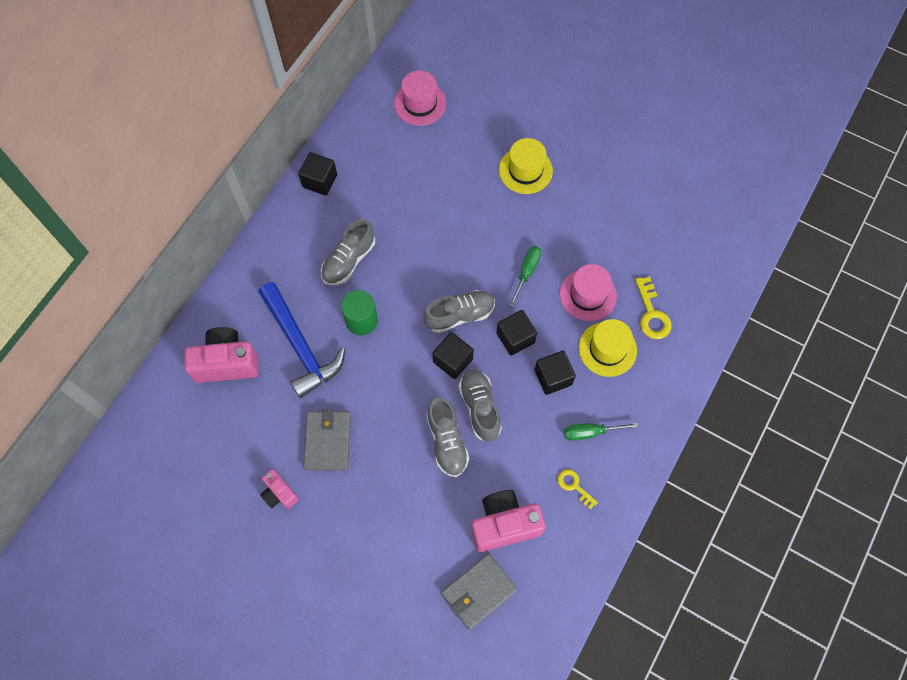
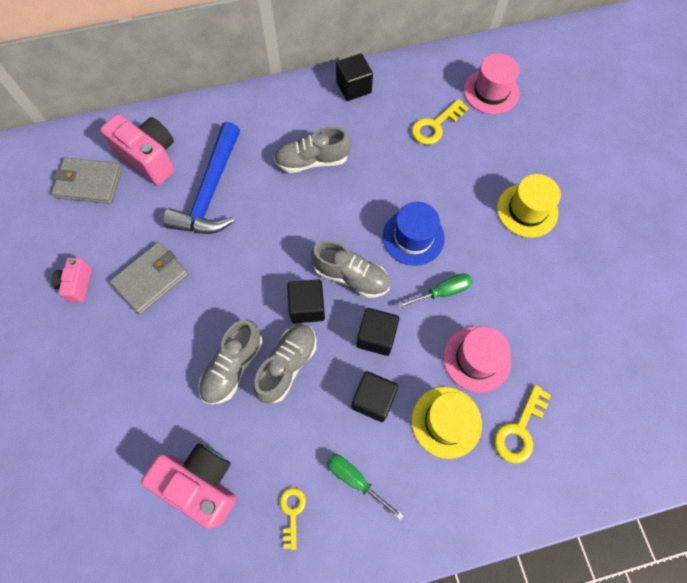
camera: 45 degrees right, 0 degrees up
(361, 320) = (273, 213): green cylinder -> none
(407, 161) = (435, 126): none -> yellow key
(472, 253) = (413, 237): none -> blue hat
(478, 592) = (122, 518): grey wallet -> grey wallet (89, 183)

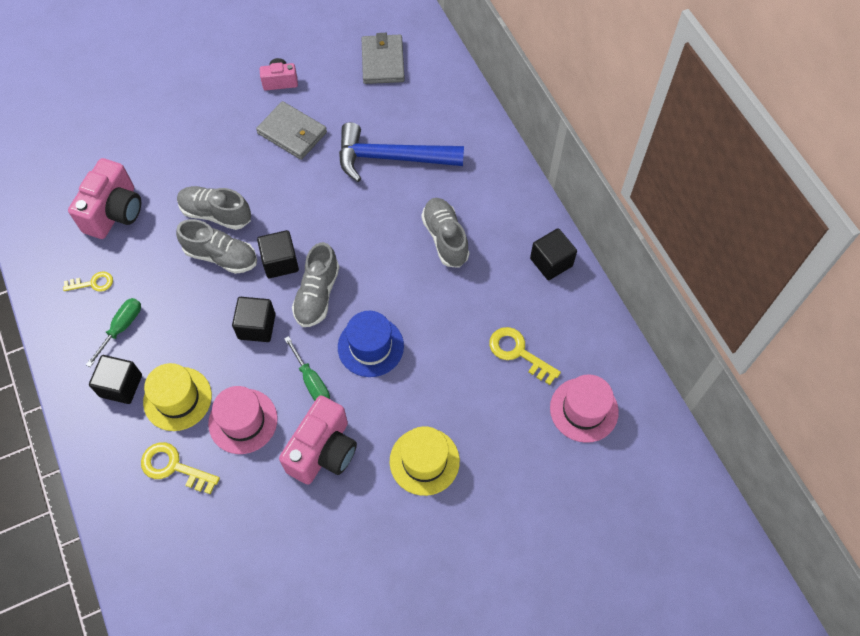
camera: 80 degrees right, 5 degrees down
(150, 158) = (419, 101): pink camera -> pink camera (323, 451)
(373, 399) = (194, 332): black cube -> black cube (121, 386)

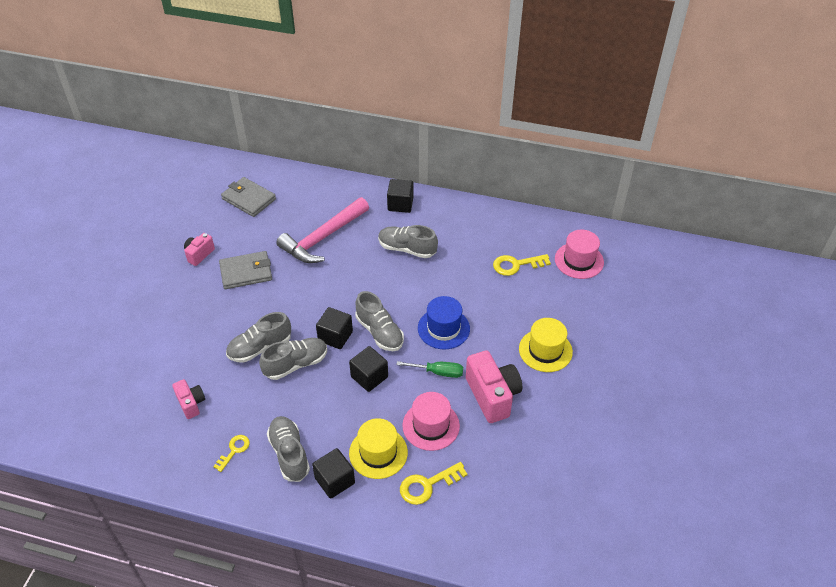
camera: 50 degrees left, 15 degrees down
(115, 212) = (191, 403): pink camera -> pink camera, size x0.55
(121, 328) = (289, 454): green screwdriver -> grey shoe
(391, 158) = (323, 238): blue hammer -> pink hammer
(551, 262) = (473, 215): black cube -> black cube (400, 204)

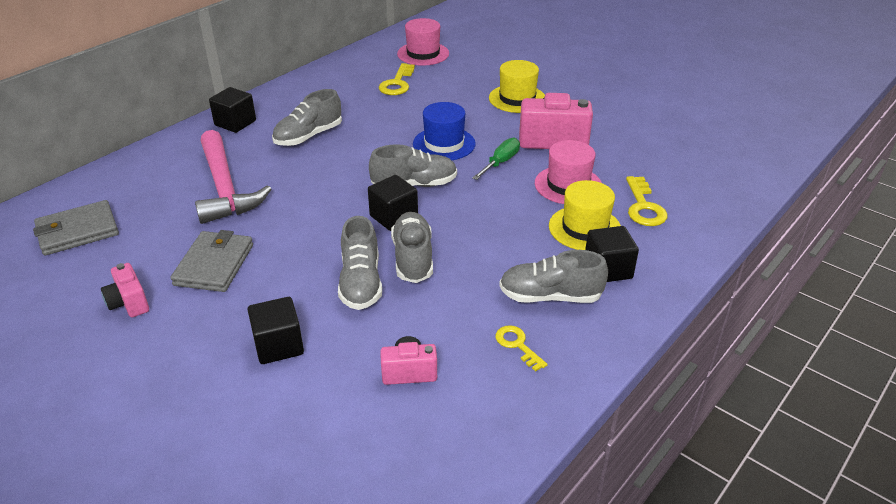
camera: 65 degrees left, 10 degrees down
(369, 377) = (474, 208): black cube -> black cube (278, 345)

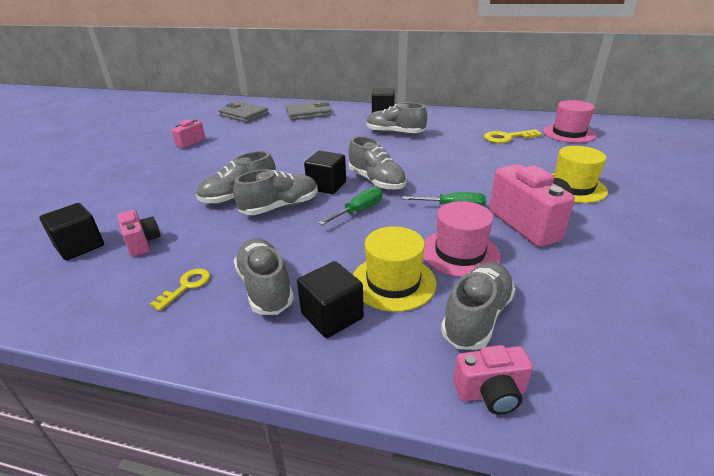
camera: 65 degrees right, 5 degrees down
(214, 265) = (234, 150): grey wallet -> grey wallet (308, 113)
(225, 188) = (312, 130): pink hammer -> none
(278, 345) = (162, 190): black cube -> black cube (80, 246)
(444, 144) = (448, 177): blue hat -> none
(464, 212) = (358, 211): none -> green screwdriver
(643, 207) = (477, 317): yellow key -> grey shoe
(709, 228) = (490, 393): none -> pink camera

